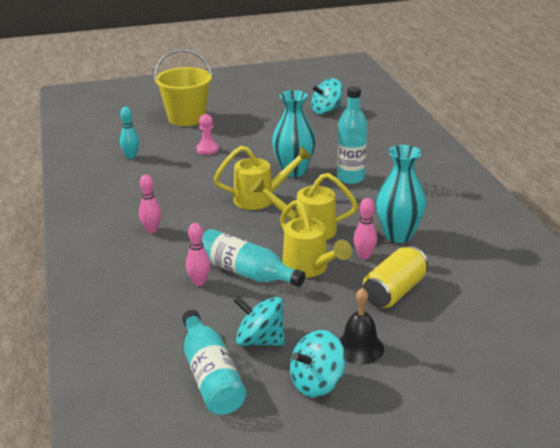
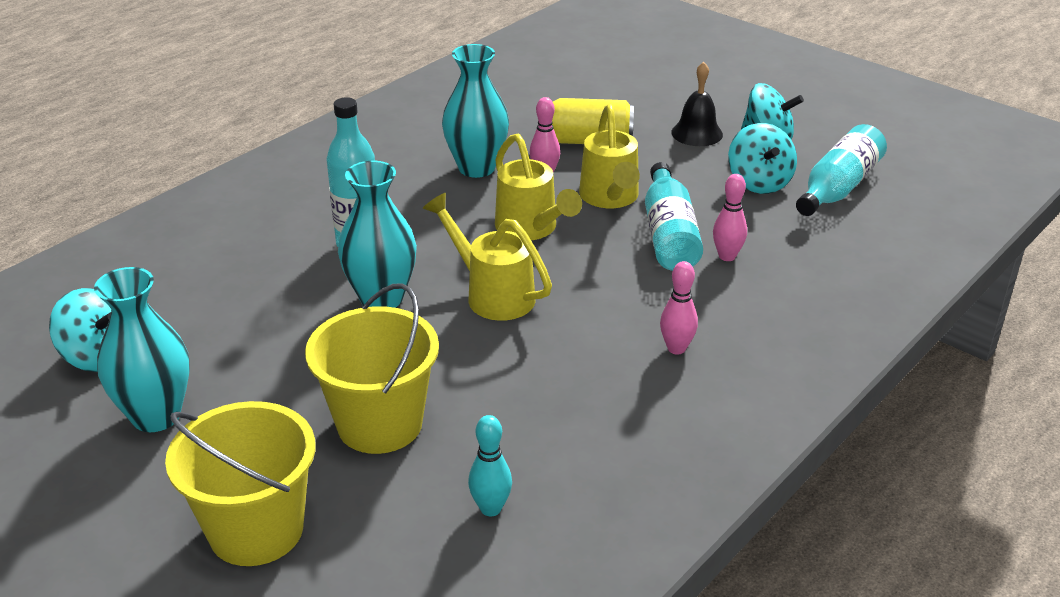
camera: 125 degrees left, 5 degrees up
(207, 149) = (379, 424): pink pawn -> yellow bucket
(273, 114) = (156, 416): none -> turquoise vase
(309, 268) = (610, 198): yellow watering can -> yellow watering can turned 150 degrees clockwise

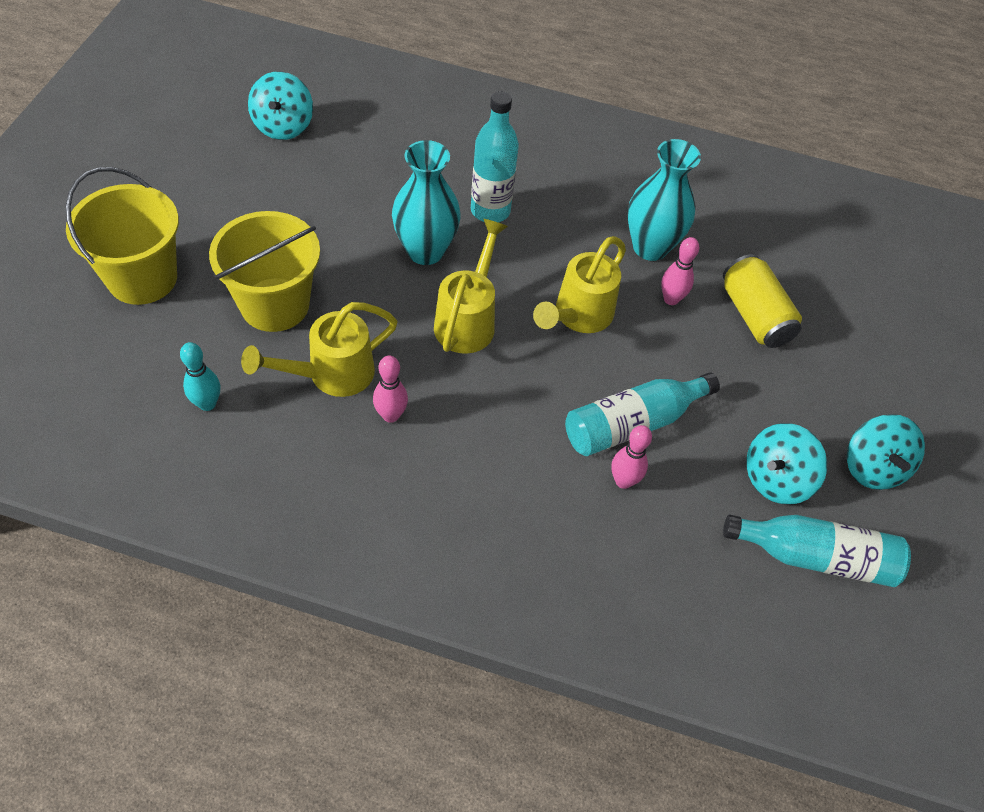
camera: 60 degrees right, 20 degrees up
(156, 416) = (234, 181): turquoise vase -> none
(610, 198) = (664, 360): yellow watering can -> yellow watering can (331, 375)
(676, 348) = (458, 475): pink bowling pin -> pink bowling pin (390, 415)
(697, 133) = (833, 400): black bell -> none

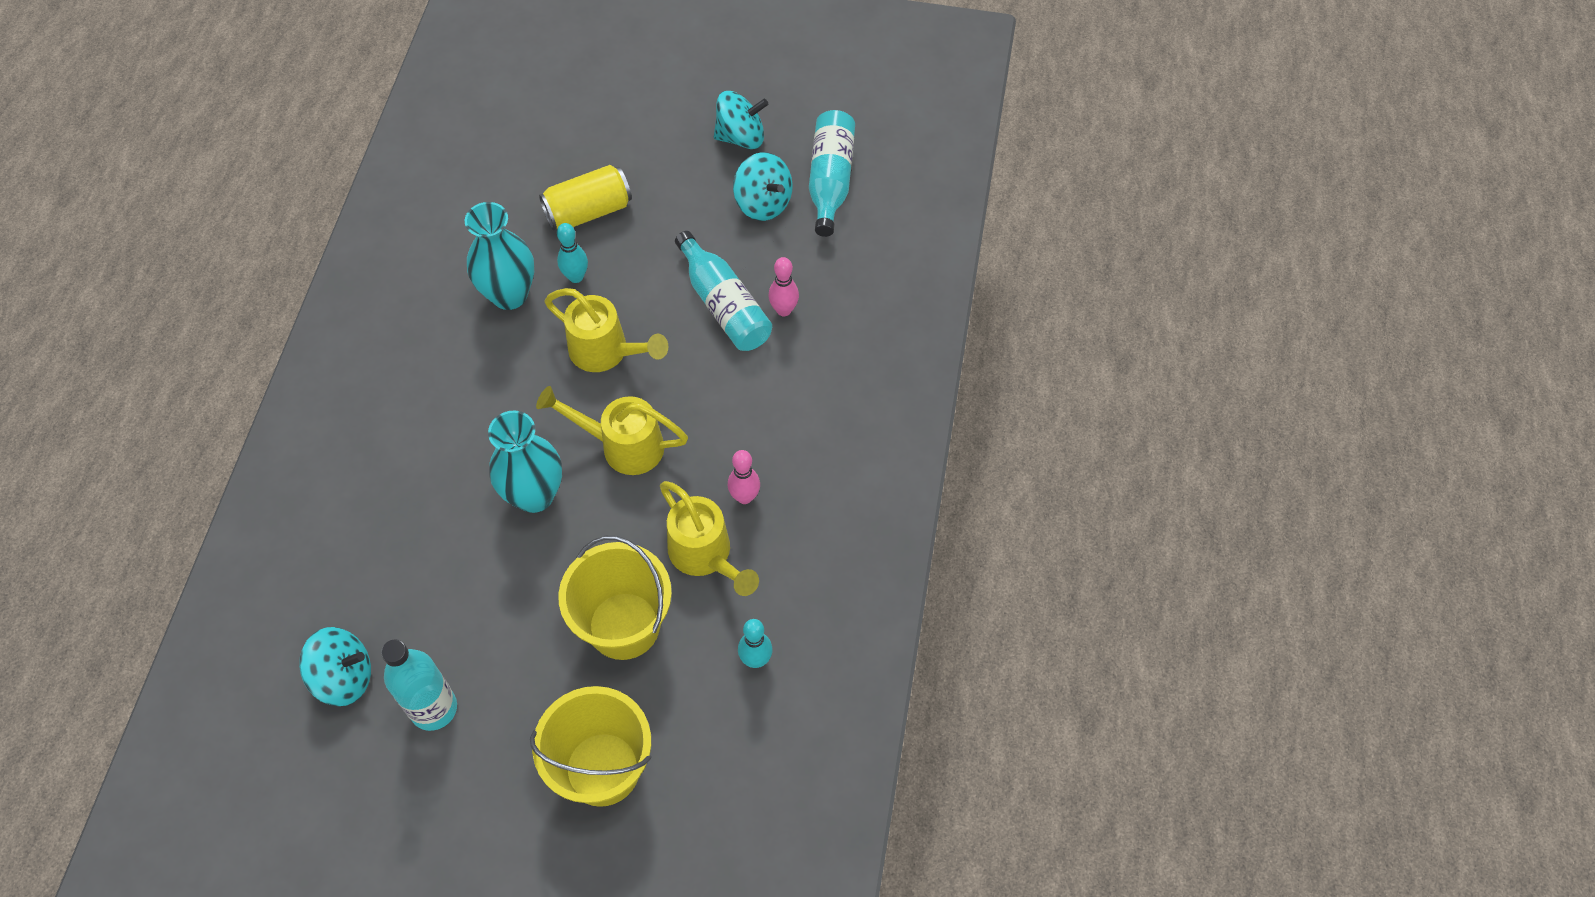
camera: 90 degrees left, 5 degrees up
(490, 210) = (470, 440): turquoise bottle -> turquoise bottle (433, 708)
(671, 299) = (576, 277): pink bowling pin -> turquoise bowling pin

